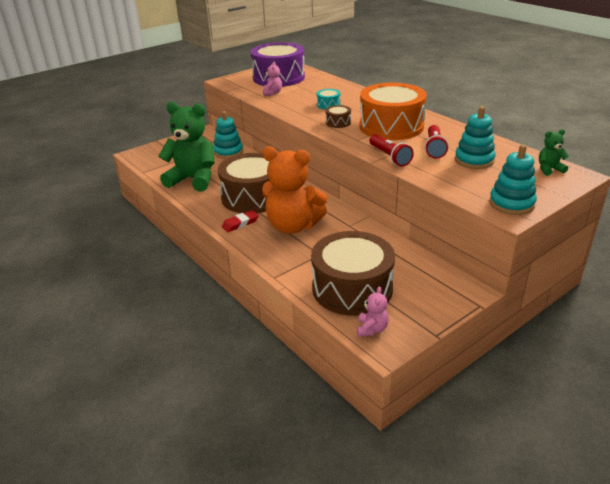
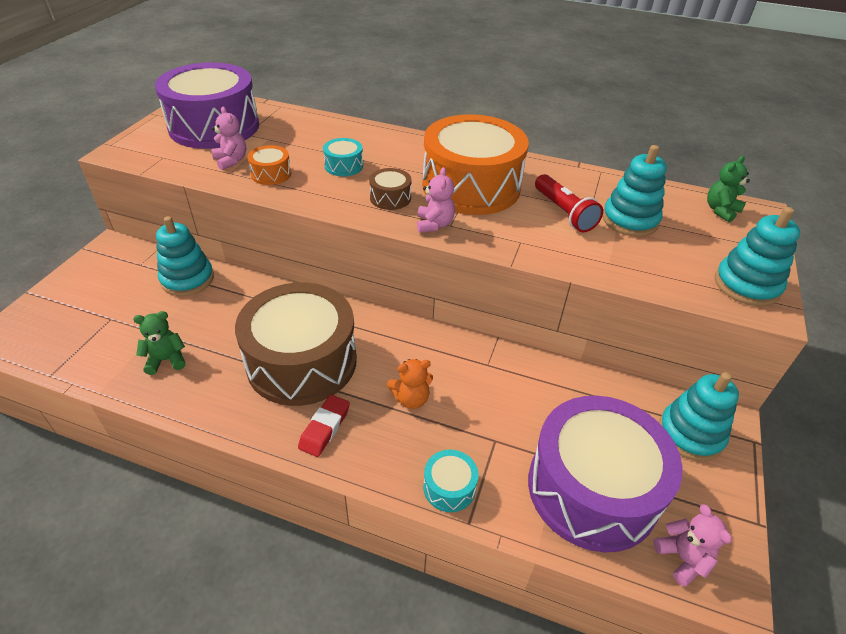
camera: 35 degrees left, 10 degrees up
(193, 179) = (166, 360): green teddy bear -> green teddy bear, size x0.42
(277, 262) = (449, 487): none -> turquoise drum
(286, 102) = (271, 174): none -> orange drum
(293, 226) = (411, 399): orange teddy bear -> orange teddy bear, size x0.42
(349, 138) = (434, 224): none -> pink teddy bear
(352, 288) = (592, 489): brown drum -> purple drum
(389, 157) = (525, 247): red flashlight -> none
(440, 289) = (690, 434): none -> turquoise stacking toy

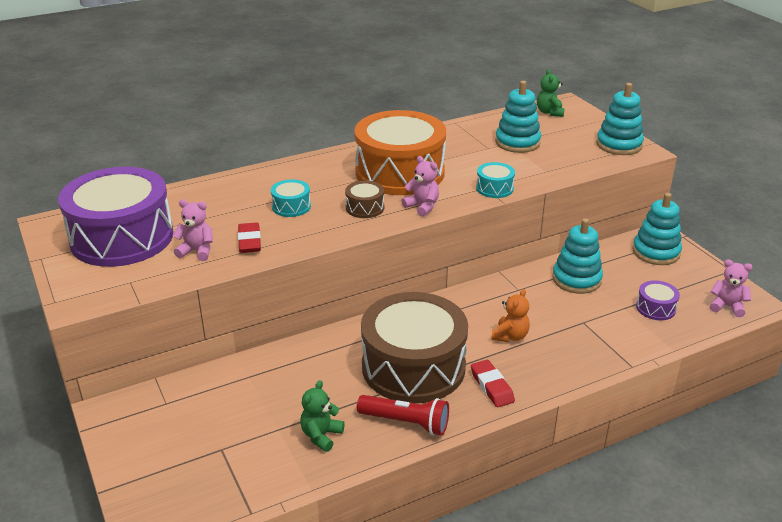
camera: 45 degrees left, 10 degrees down
(187, 279) = (230, 383): turquoise stacking toy -> turquoise stacking toy (576, 279)
(271, 174) = (249, 241): orange drum -> red eraser
(449, 487) = (599, 359): turquoise drum -> turquoise drum (494, 188)
(564, 213) = (478, 158): red flashlight -> red flashlight (406, 422)
(592, 489) = (655, 308): purple drum -> purple drum, size x0.41

